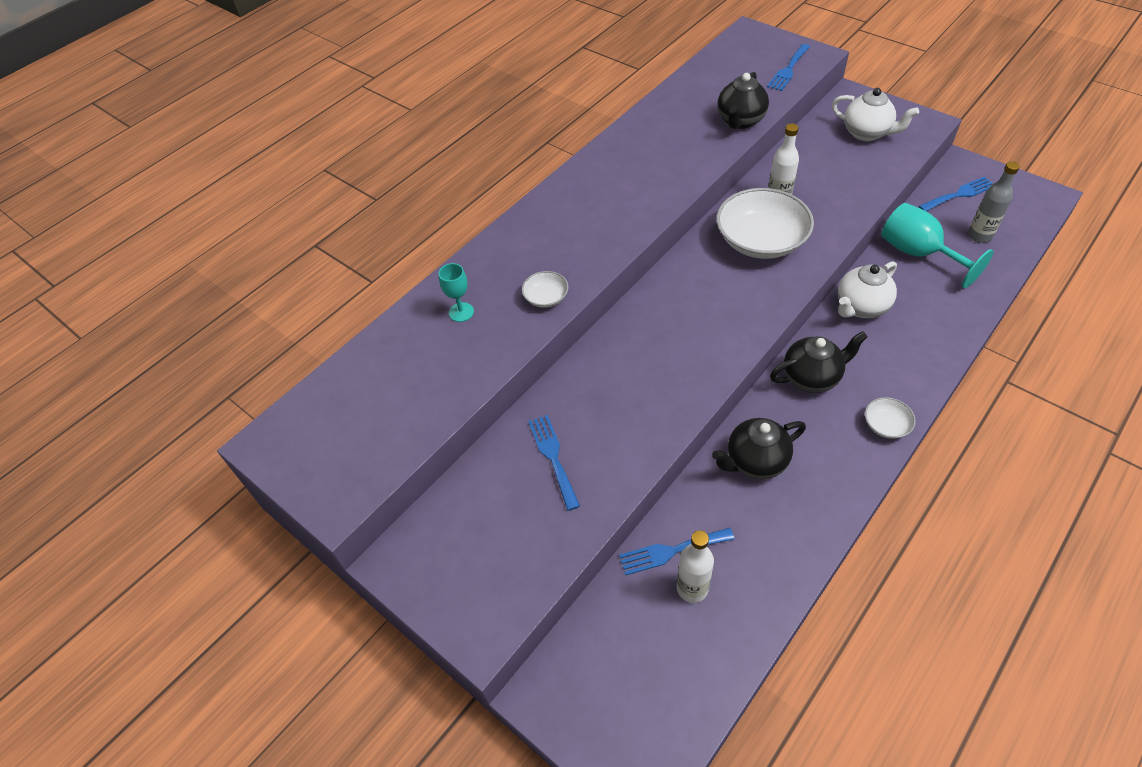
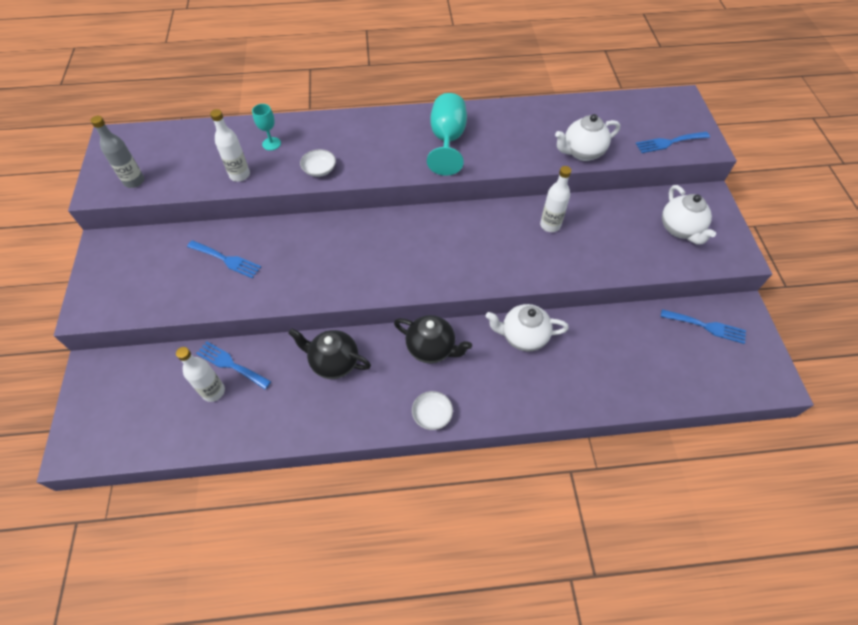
camera: 40 degrees right, 5 degrees up
(474, 363) = (240, 175): none -> white bottle
(553, 457) = (226, 260): blue fork -> blue fork turned 90 degrees clockwise
(740, 121) = (582, 152): black teapot -> white teapot
(761, 240) = (502, 240): white bowl -> none
(918, 253) = (613, 338): turquoise goblet -> turquoise goblet (447, 140)
(979, 236) = (677, 364): grey bottle -> grey bottle (134, 181)

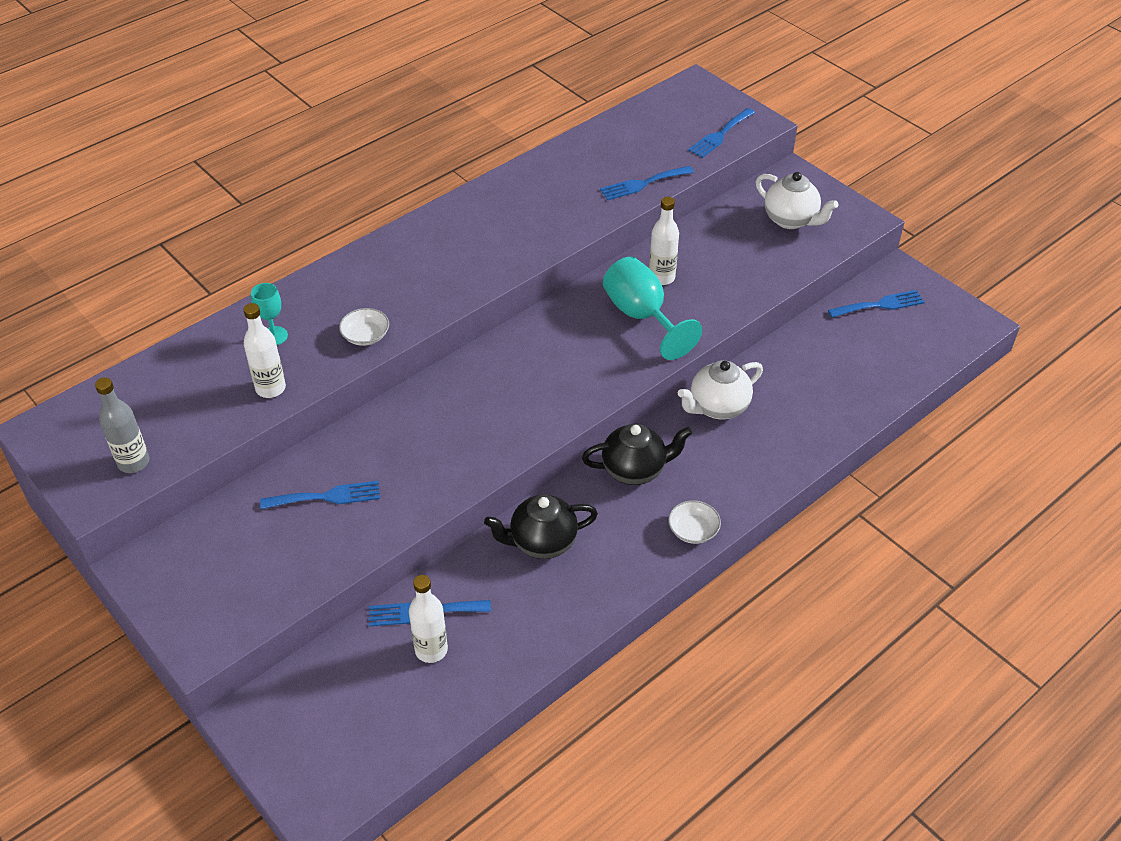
camera: 35 degrees left, 10 degrees down
(447, 140) = (486, 236): turquoise goblet -> turquoise goblet (642, 316)
(582, 152) = (643, 184): white teapot -> blue fork

